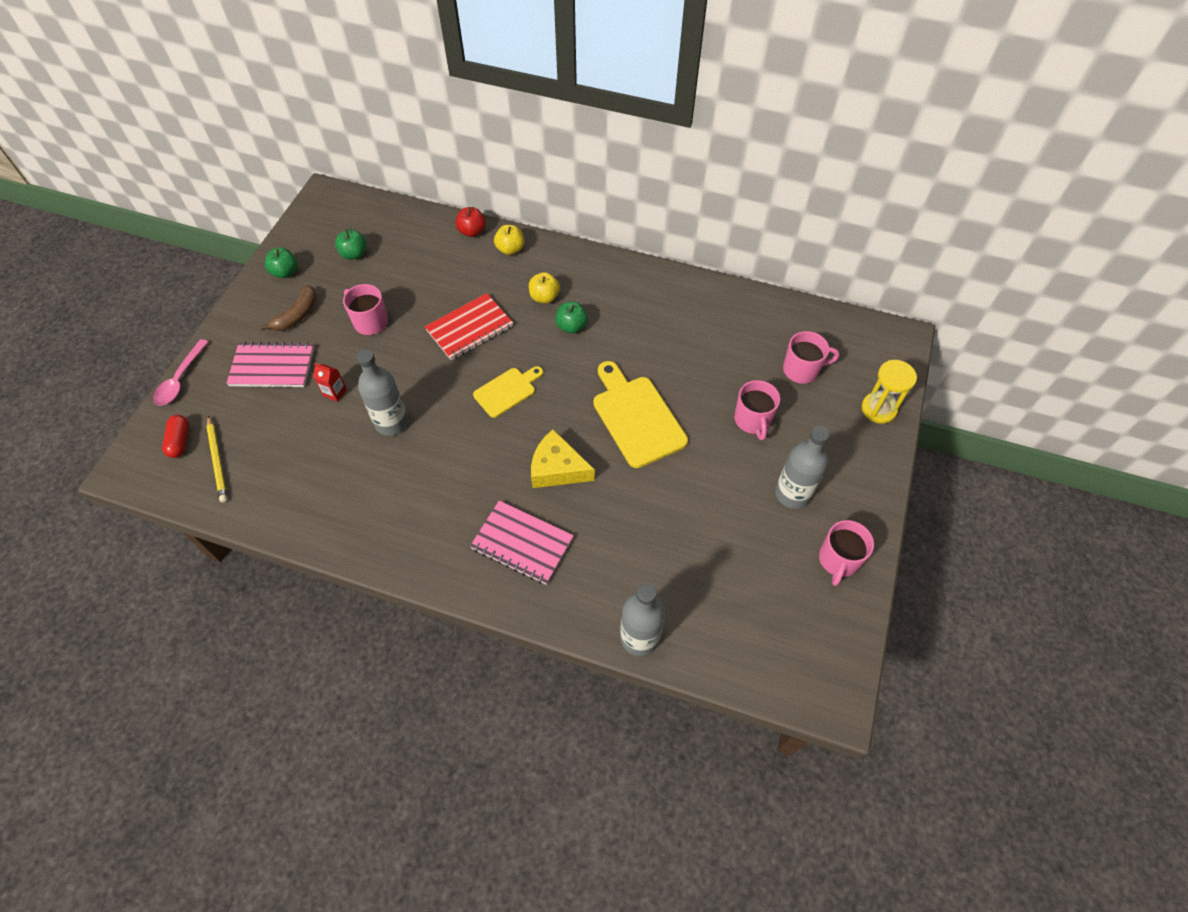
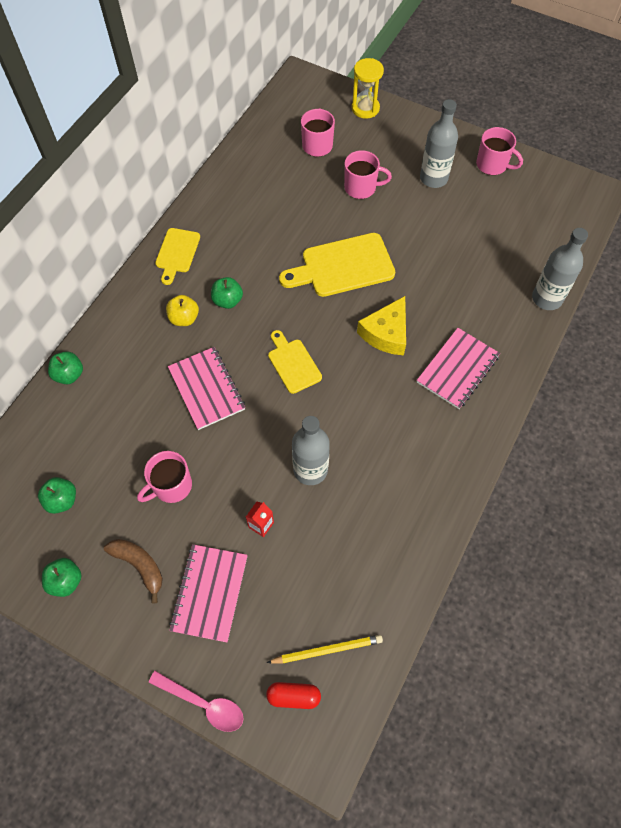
camera: 80 degrees left, 5 degrees up
(469, 328) = (206, 389): red notebook -> pink notebook
(472, 231) = (69, 375): red apple -> green apple
(510, 249) = (108, 341): yellow apple -> none
(619, 277) = (177, 253): none -> yellow cutting board

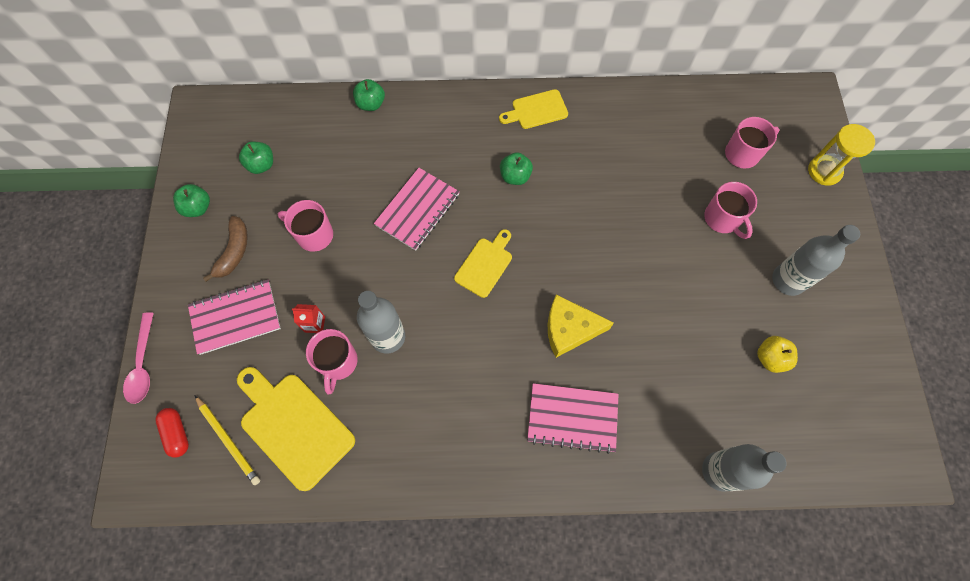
camera: 60 degrees right, 5 degrees up
(184, 318) = (475, 153): yellow apple -> yellow apple (770, 358)
(343, 266) = (618, 251): yellow cutting board -> yellow cutting board (293, 426)
(492, 165) = (854, 331): pink mug -> pink mug (338, 362)

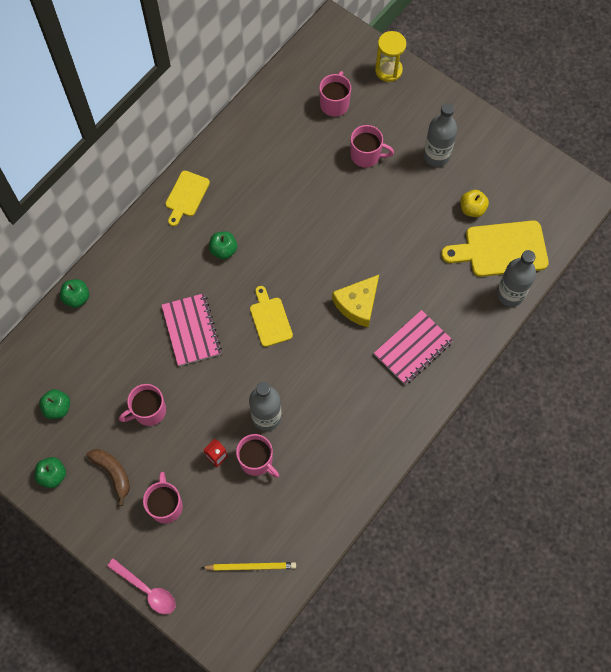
camera: 50 degrees left, 0 degrees up
(177, 433) = (217, 597): red capsule -> none
(235, 317) = (166, 505): pink notebook -> pink mug
(293, 426) = (276, 518): yellow cutting board -> yellow cutting board (501, 249)

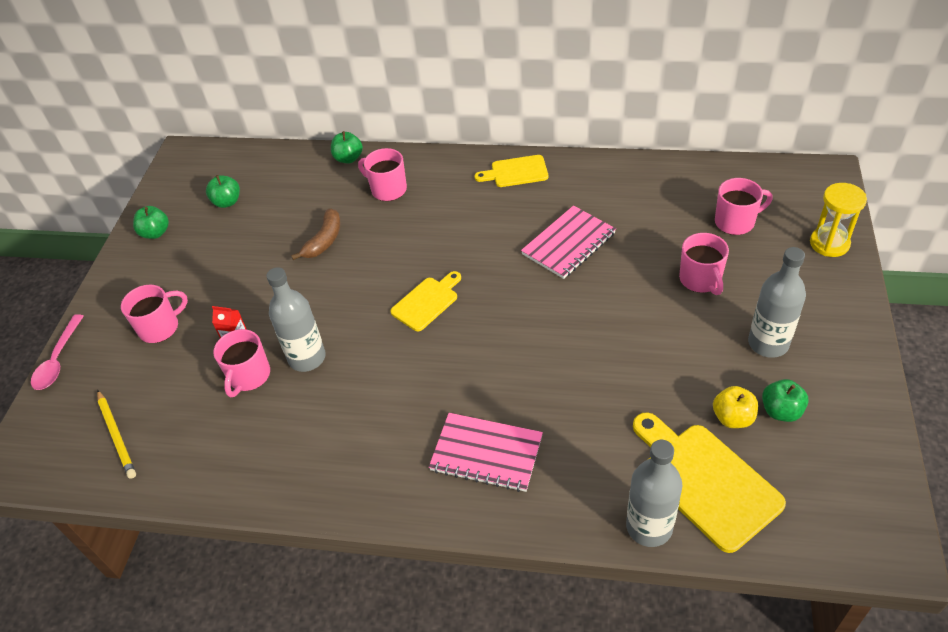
camera: 65 degrees right, 20 degrees down
(113, 473) = (178, 271): brown banana -> brown banana (324, 240)
(148, 411) = (259, 263): pink mug -> pink mug (388, 189)
(191, 330) = (369, 249): pink notebook -> pink notebook (568, 244)
(223, 250) = (479, 227): green apple -> green apple (781, 411)
(357, 304) = (504, 368): yellow cheese -> none

